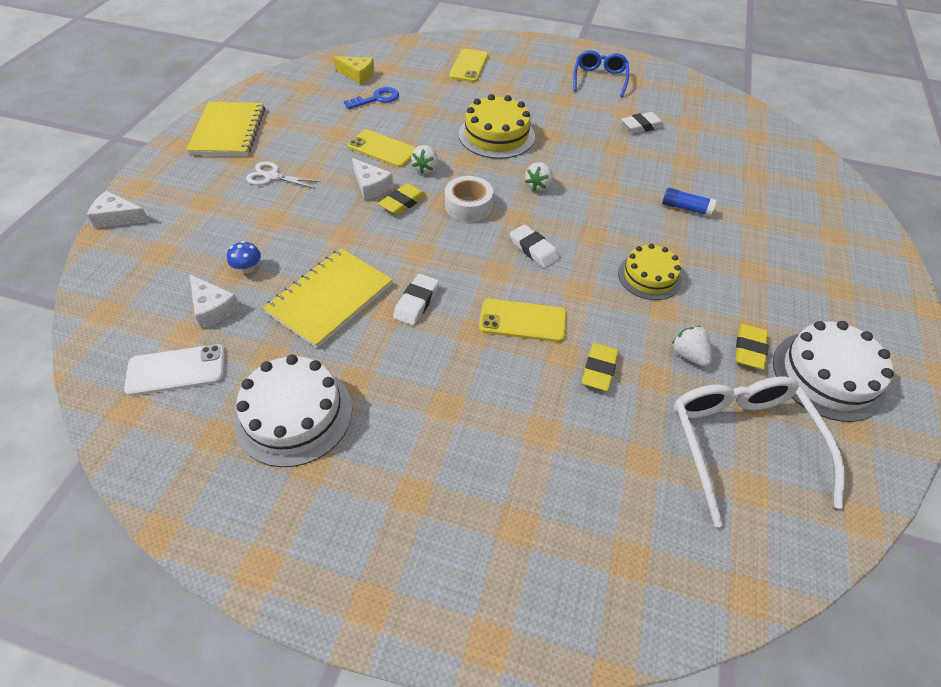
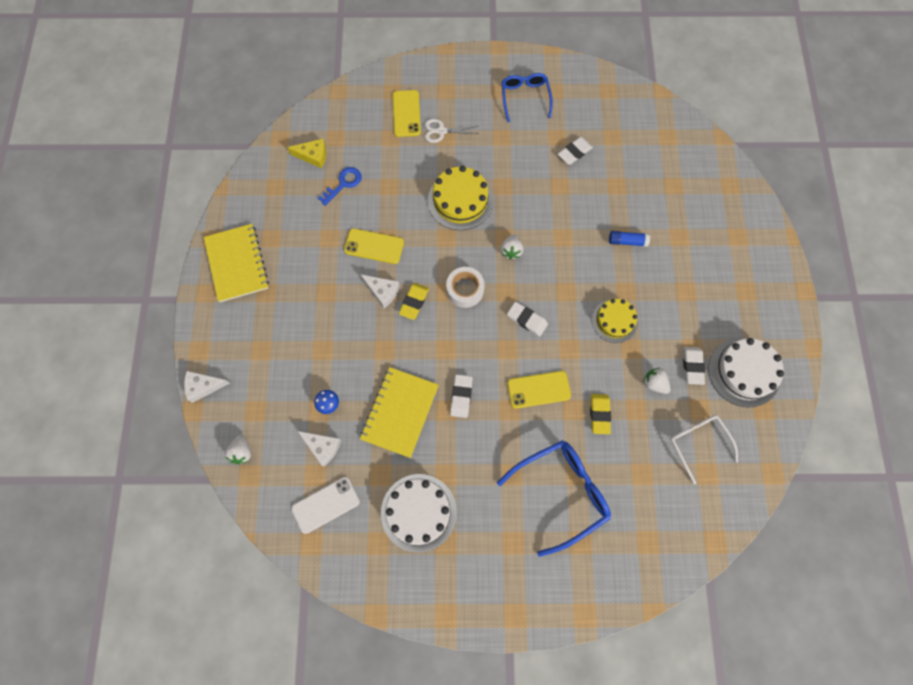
camera: 15 degrees left, 20 degrees up
(272, 176) = (300, 305): white scissors -> white scissors (441, 131)
(426, 168) = (418, 258): white strawberry -> white strawberry (242, 452)
(510, 449) = (561, 493): none -> blue glasses
(742, 444) = (698, 443): white glasses -> white glasses, size x0.65
(749, 349) = (692, 366): yellow eraser -> white eraser

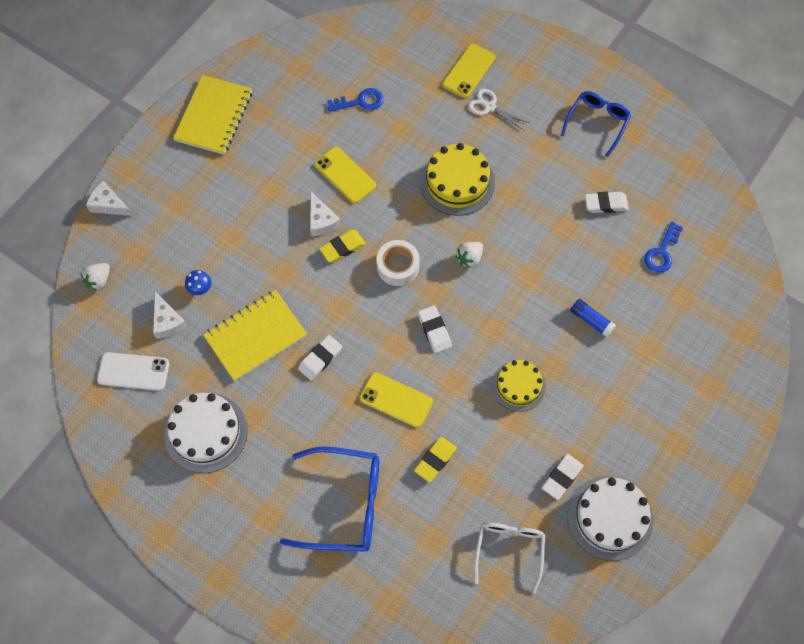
camera: 35 degrees right, 5 degrees down
(313, 156) = (352, 60): yellow cheese -> none
(636, 163) = (662, 252): none -> blue key
(654, 383) = (510, 468): white strawberry -> none

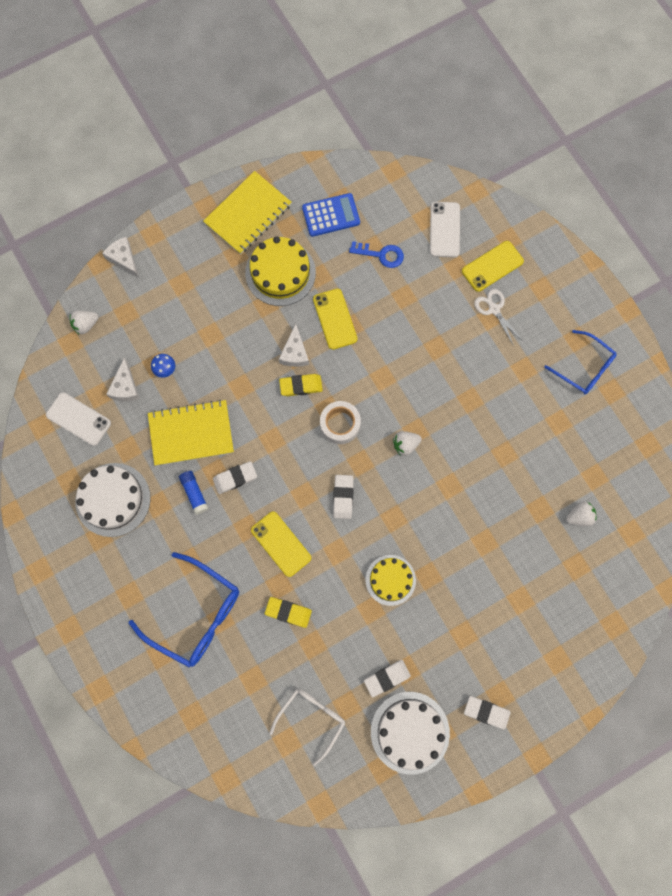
camera: 25 degrees right, 10 degrees up
(295, 86) = (331, 215): none -> blue calculator
(408, 57) = (444, 230): none -> white phone
(435, 460) = (288, 612): yellow eraser -> yellow eraser turned 45 degrees clockwise
(457, 182) = (429, 369): yellow cake -> yellow cake (280, 273)
(591, 320) = (483, 550): blue glue stick -> blue glue stick (194, 493)
(597, 123) = (584, 367): blue glasses -> blue glasses turned 75 degrees clockwise
(606, 204) = (552, 448): white eraser -> white eraser (486, 712)
(662, 252) = (579, 516): blue key -> white strawberry

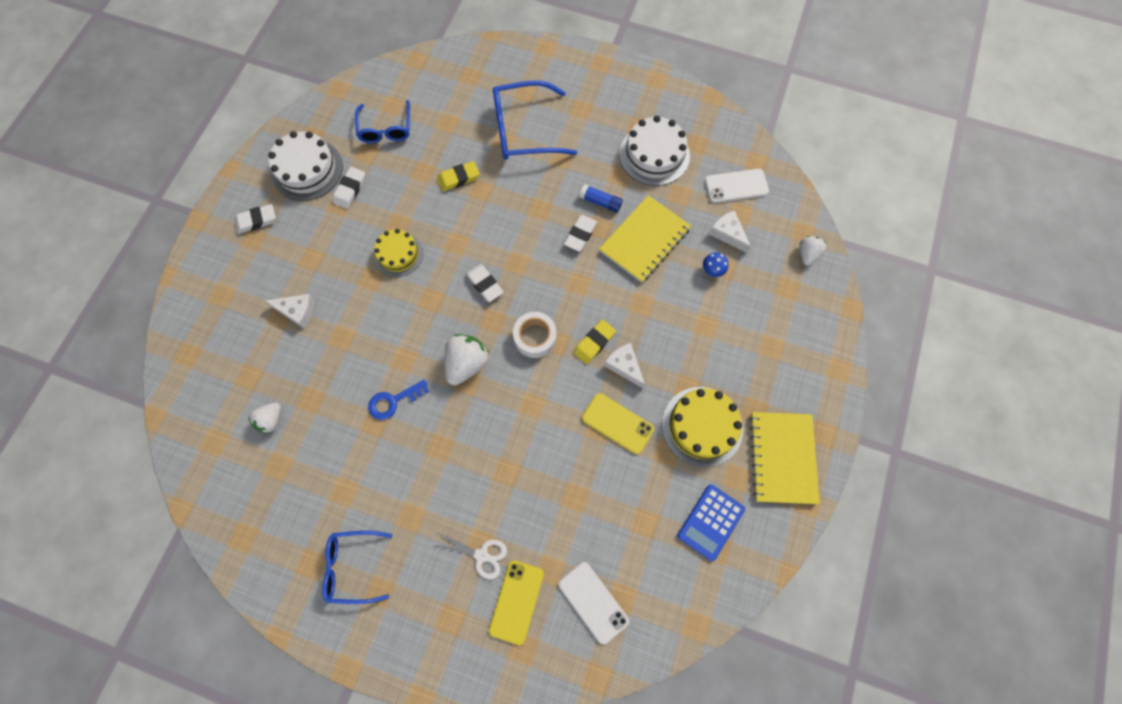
camera: 140 degrees right, 5 degrees down
(123, 259) = (838, 329): white cheese -> white cheese (297, 311)
(281, 544) = (504, 217): yellow phone -> none
(311, 719) = (386, 128): white glasses -> blue glasses
(381, 255) = (630, 521): blue key -> blue key (393, 401)
(405, 445) = (467, 363): white strawberry -> white strawberry, size x1.64

